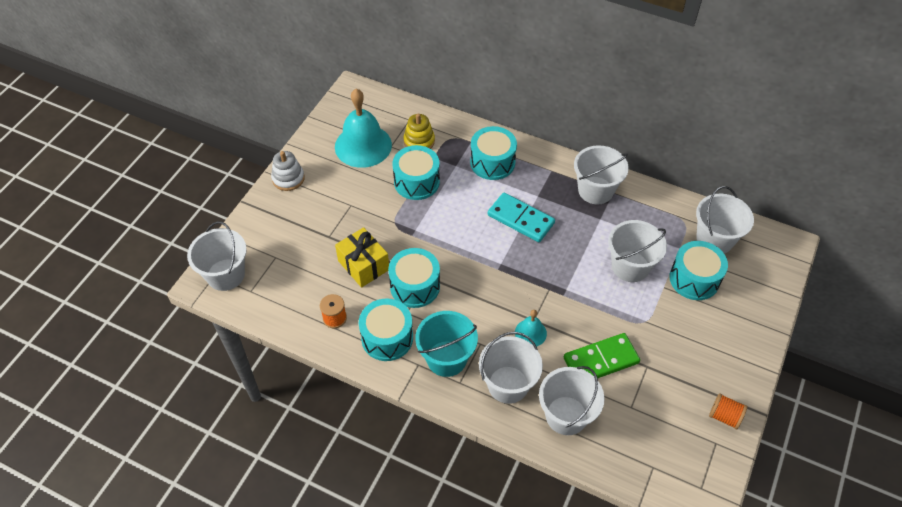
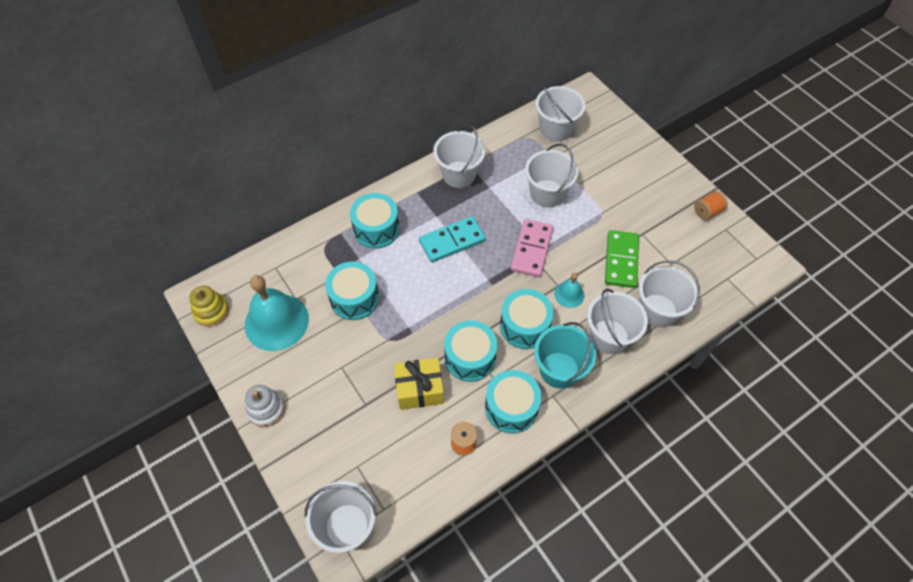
camera: 60 degrees left, 5 degrees up
(419, 141) = (308, 273): yellow stacking toy -> yellow stacking toy (211, 311)
(557, 282) = (532, 250): none -> pink domino
(694, 279) = (583, 161): turquoise drum -> turquoise drum (524, 326)

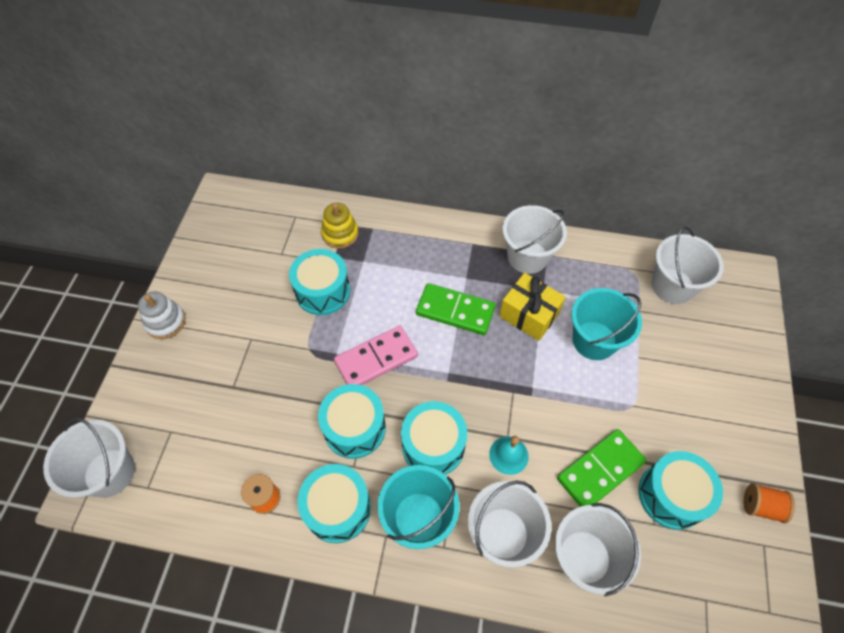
camera: 45 degrees right, 0 degrees up
(211, 311) = (216, 213): yellow stacking toy -> yellow stacking toy (340, 234)
(276, 322) = (248, 260): turquoise bell -> none
(376, 229) = (404, 248): turquoise drum -> turquoise drum (671, 495)
(419, 389) = (285, 415): yellow gift -> yellow gift (529, 315)
(452, 241) = (455, 311): turquoise domino -> green domino
(532, 250) = (519, 380): pink domino -> pink domino (376, 359)
(547, 193) = (594, 340): white bucket -> turquoise bucket

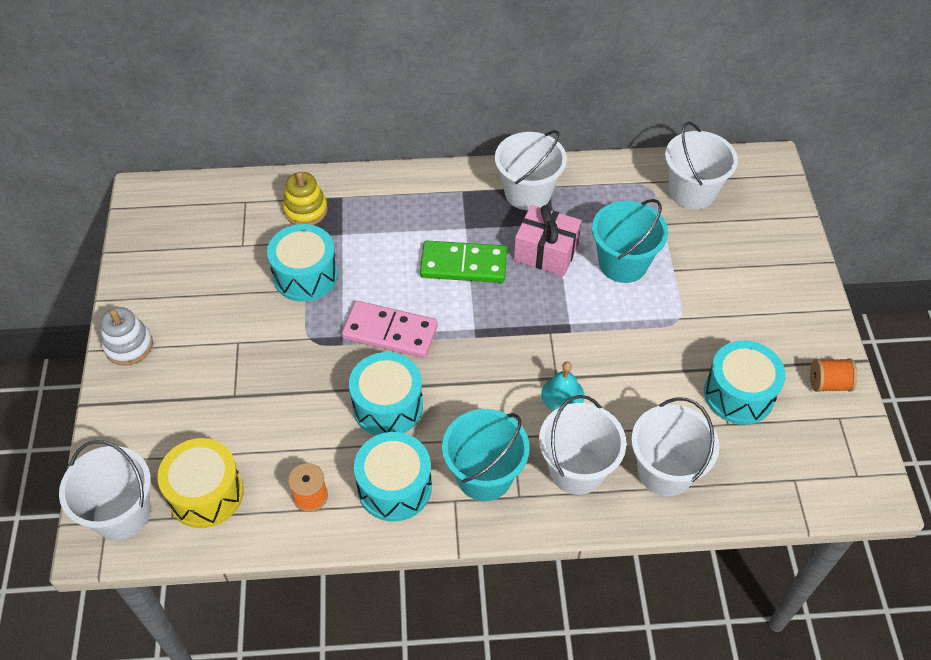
camera: 15 degrees left, 5 degrees down
(181, 472) = (206, 493): none -> yellow drum
(376, 359) = (390, 332): pink domino -> pink domino turned 60 degrees clockwise
(433, 445) = (479, 403): turquoise drum -> none
(529, 315) = (546, 252): yellow gift -> pink gift
(600, 470) = (661, 387): green domino -> none

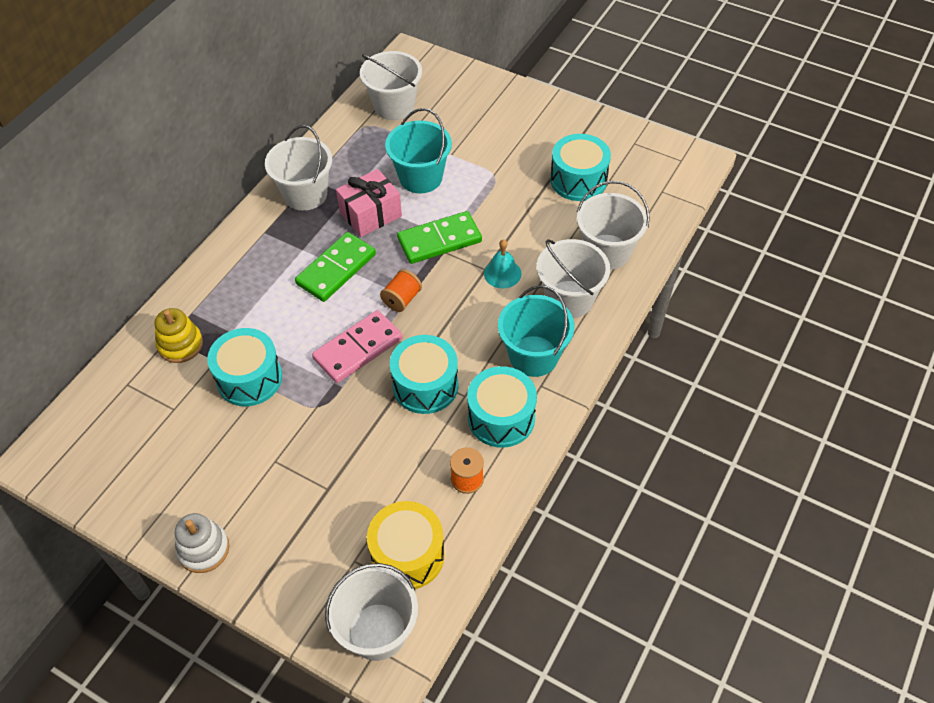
camera: 55 degrees left, 0 degrees up
(560, 321) = (439, 240): none -> green domino
(828, 383) = (606, 132): orange spool -> orange spool (402, 299)

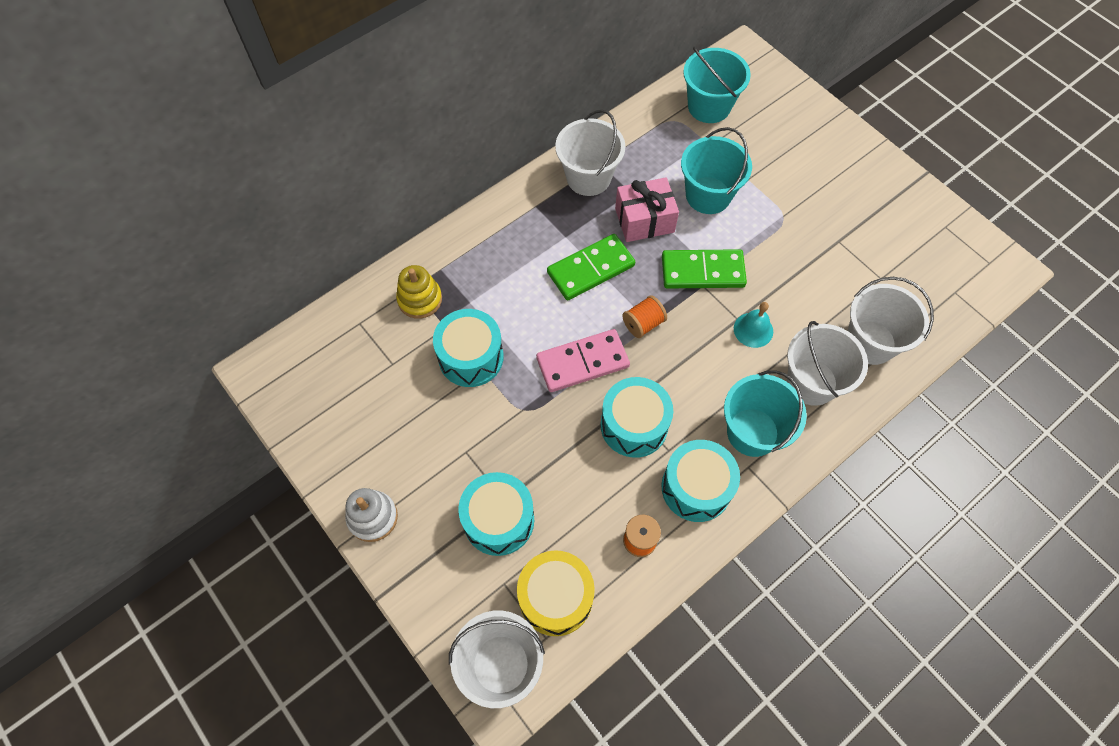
camera: 20 degrees right, 10 degrees up
(394, 106) = (709, 106): white bucket -> turquoise bucket
(578, 180) = (870, 250): turquoise drum -> turquoise drum (498, 520)

